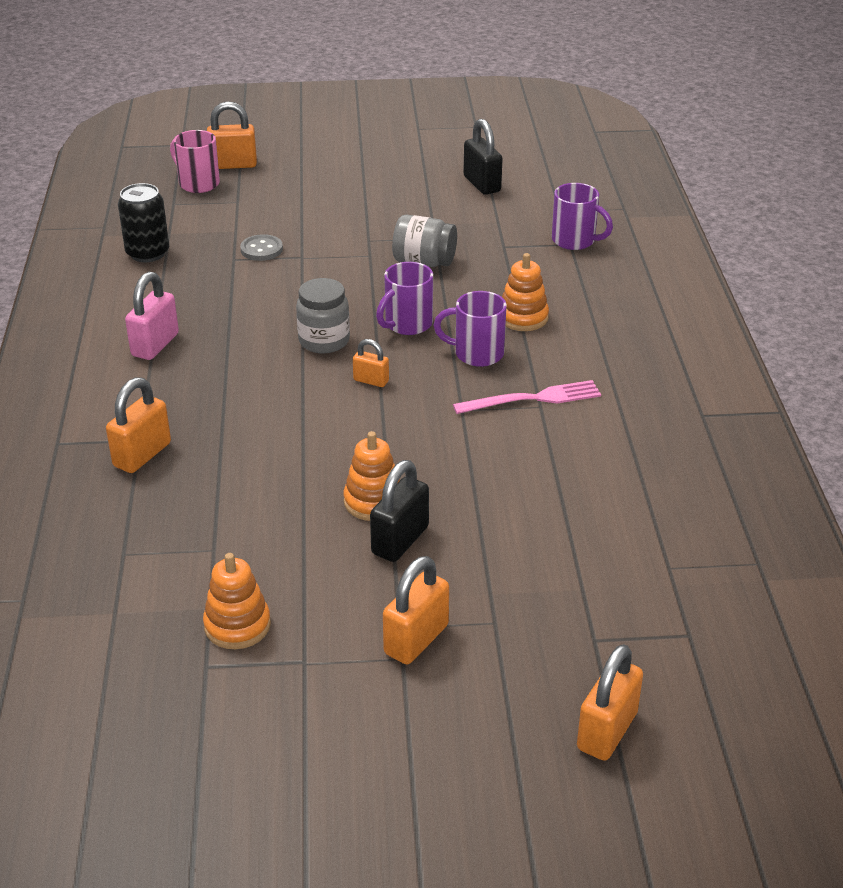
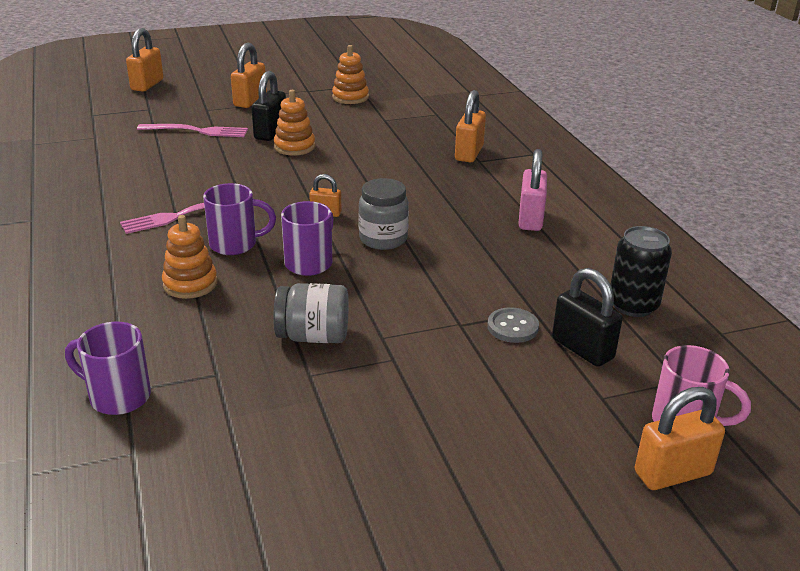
camera: 165 degrees right, 5 degrees down
(482, 184) = (260, 494): black padlock -> black padlock (582, 349)
(512, 560) = (197, 131): none -> pink fork

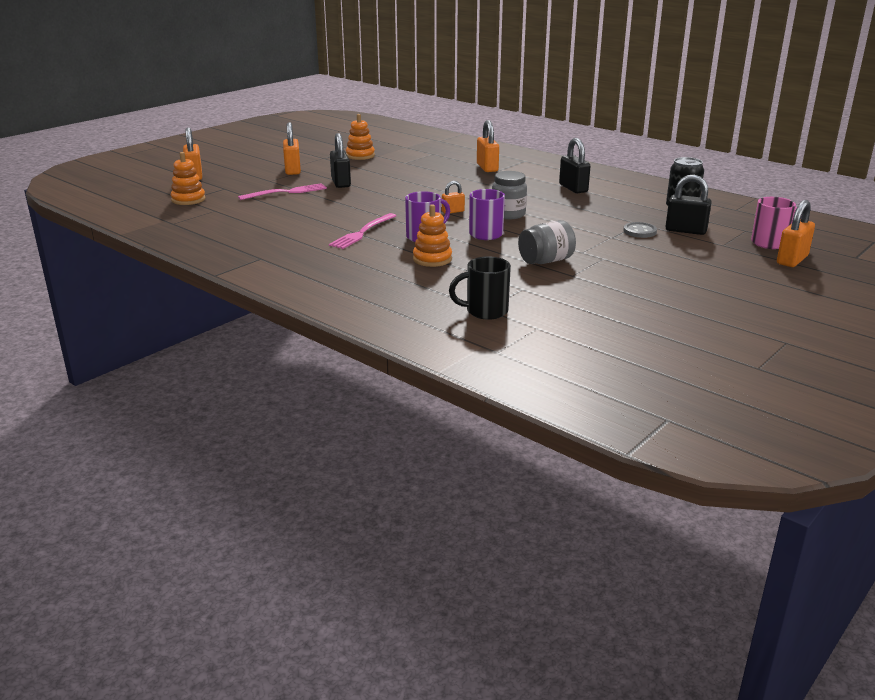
camera: 30 degrees left, 5 degrees down
(118, 396) = (485, 311): purple mug -> black mug
(294, 147) = (371, 186): orange stacking toy -> orange stacking toy (188, 199)
(530, 219) = (573, 188): pink padlock -> black padlock

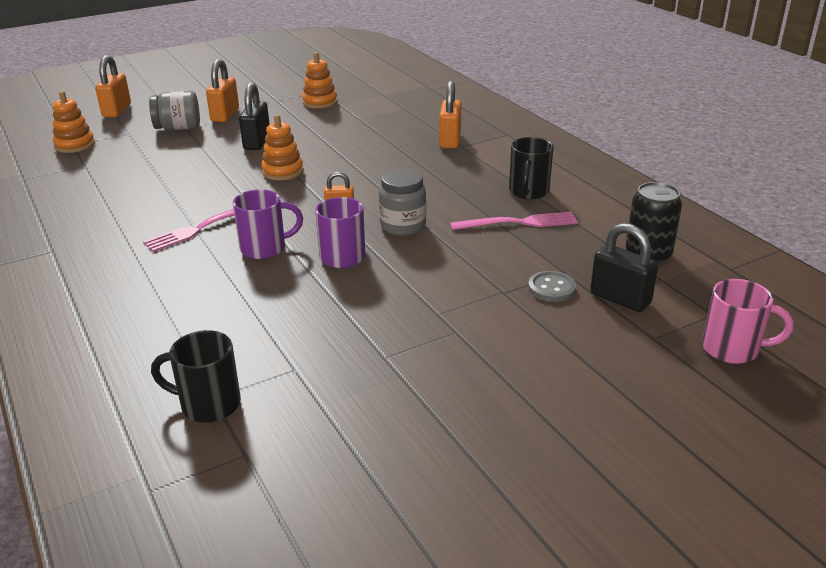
camera: 20 degrees right, 5 degrees up
(286, 192) = (184, 148): pink fork -> pink fork (519, 223)
(432, 259) = (236, 290): orange stacking toy -> orange stacking toy (283, 171)
(546, 261) = (374, 322): grey jar -> grey jar (178, 128)
(573, 188) = (528, 192): black padlock -> black mug
(792, 260) = (740, 393): orange padlock -> none

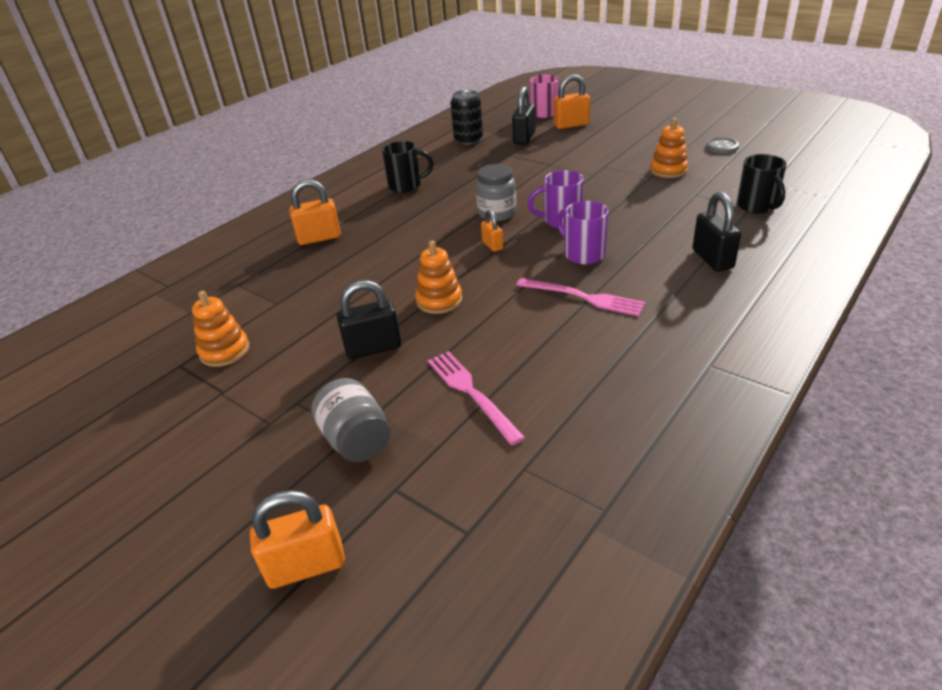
camera: 110 degrees left, 5 degrees up
(75, 145) = (468, 527): orange stacking toy -> orange stacking toy (668, 170)
(159, 315) = (712, 259): none -> black padlock
(225, 115) = (293, 416): orange padlock -> orange padlock (571, 125)
(519, 223) = (457, 178): pink fork -> pink fork (471, 393)
(551, 288) = (531, 154): grey button -> grey button (722, 147)

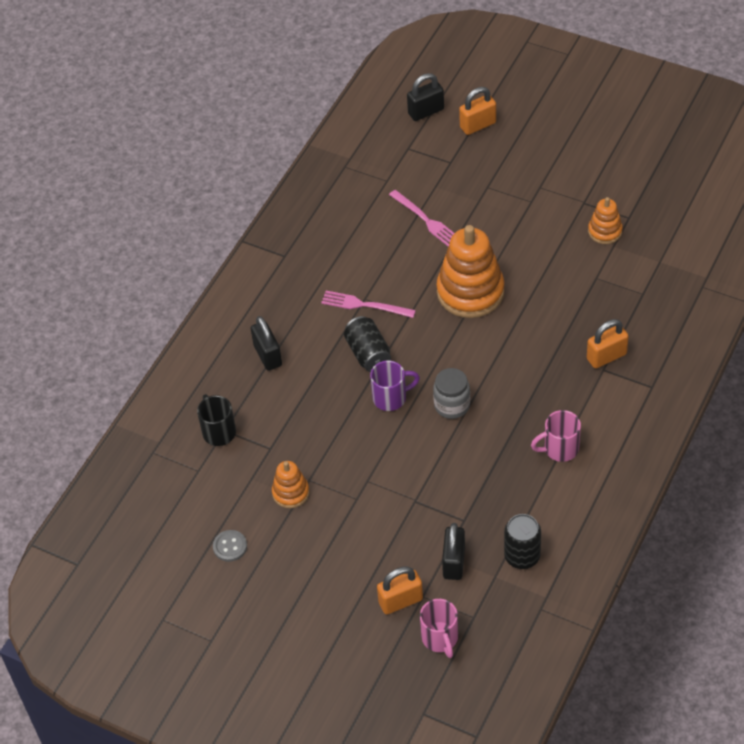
camera: 170 degrees right, 15 degrees up
(356, 440) = (482, 184): grey jar -> none
(373, 348) = (501, 245): black padlock -> black padlock (426, 111)
(406, 185) = (560, 449): black mug -> pink mug
(439, 300) = (470, 292): orange stacking toy -> orange stacking toy, size x1.94
(492, 245) = (445, 358): orange padlock -> none
(583, 254) = (368, 353): purple mug -> black can

